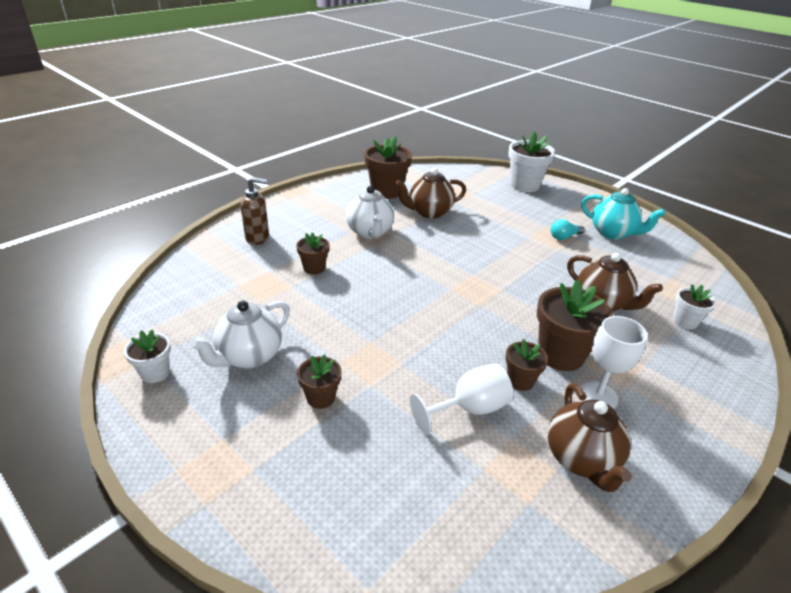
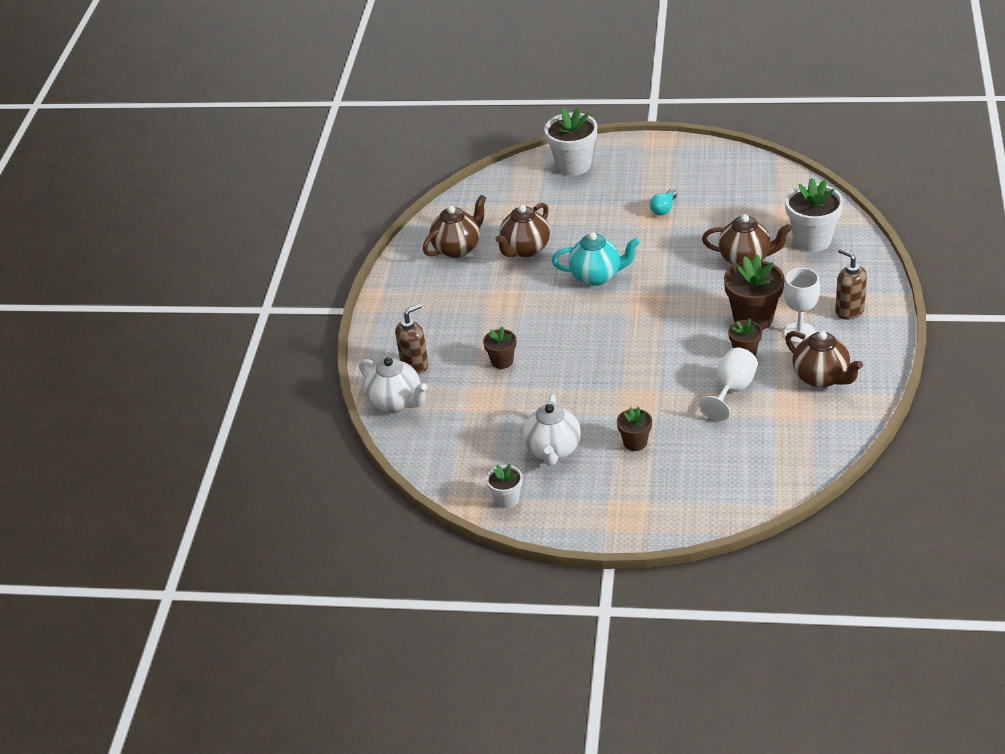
camera: 30 degrees left, 5 degrees up
(370, 232) = (502, 301): white teapot -> white teapot (396, 402)
(386, 191) = (457, 248): brown flower pot -> brown teapot
(613, 233) = (698, 181): turquoise teapot -> turquoise teapot (596, 276)
(675, 406) = (849, 311): none -> brown soap dispenser
(685, 321) = (812, 240): white flower pot -> white flower pot, size x1.80

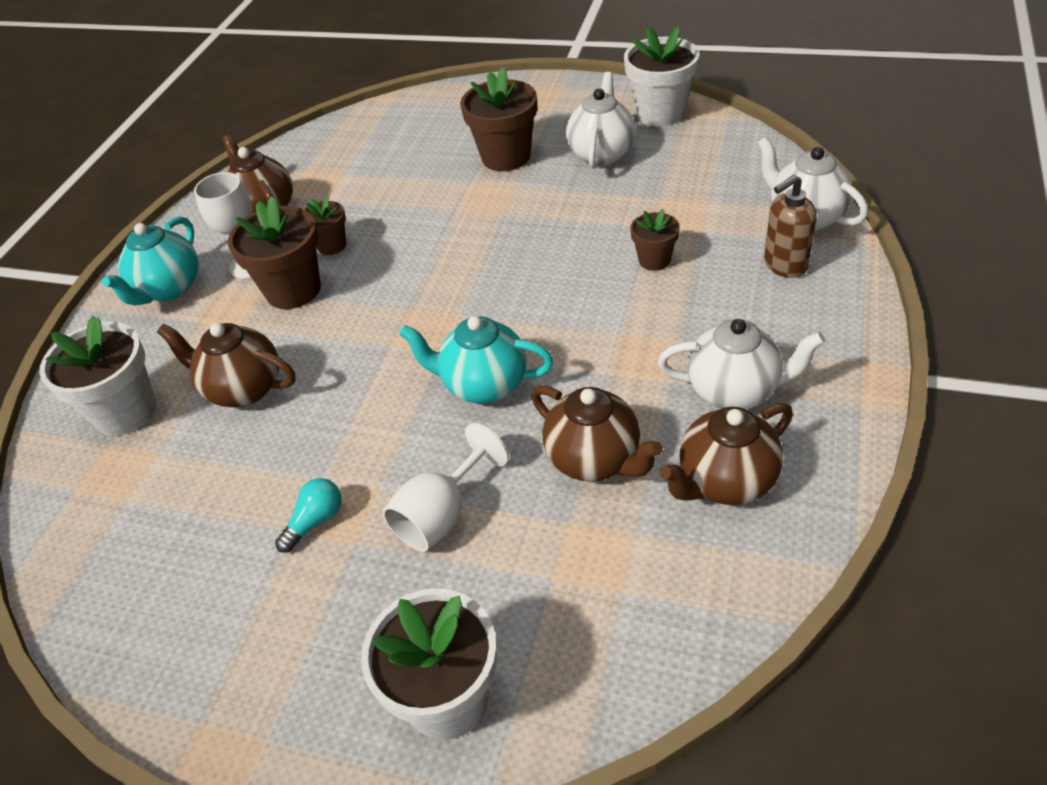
camera: 170 degrees left, 5 degrees up
(451, 288) = (734, 391): none -> white teapot
(507, 499) = (660, 113): white flower pot -> white flower pot, size x1.80
(525, 249) = (595, 460): brown teapot -> brown teapot turned 90 degrees clockwise
(635, 442) = (506, 157): brown flower pot -> brown flower pot, size x1.80
(732, 390) = (372, 203): white goblet -> white goblet (441, 514)
(849, 311) = (169, 289): brown soap dispenser -> turquoise teapot

